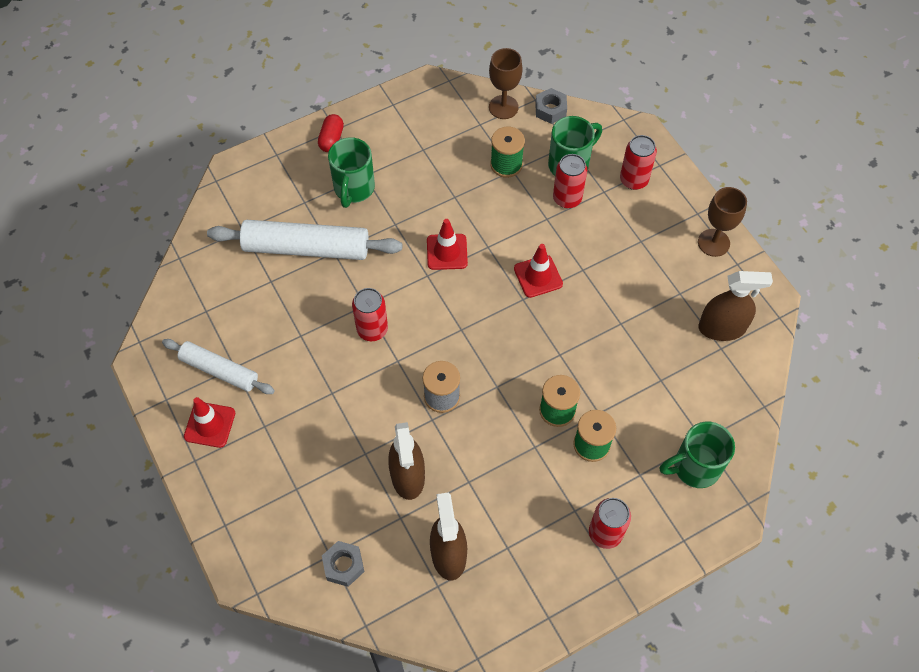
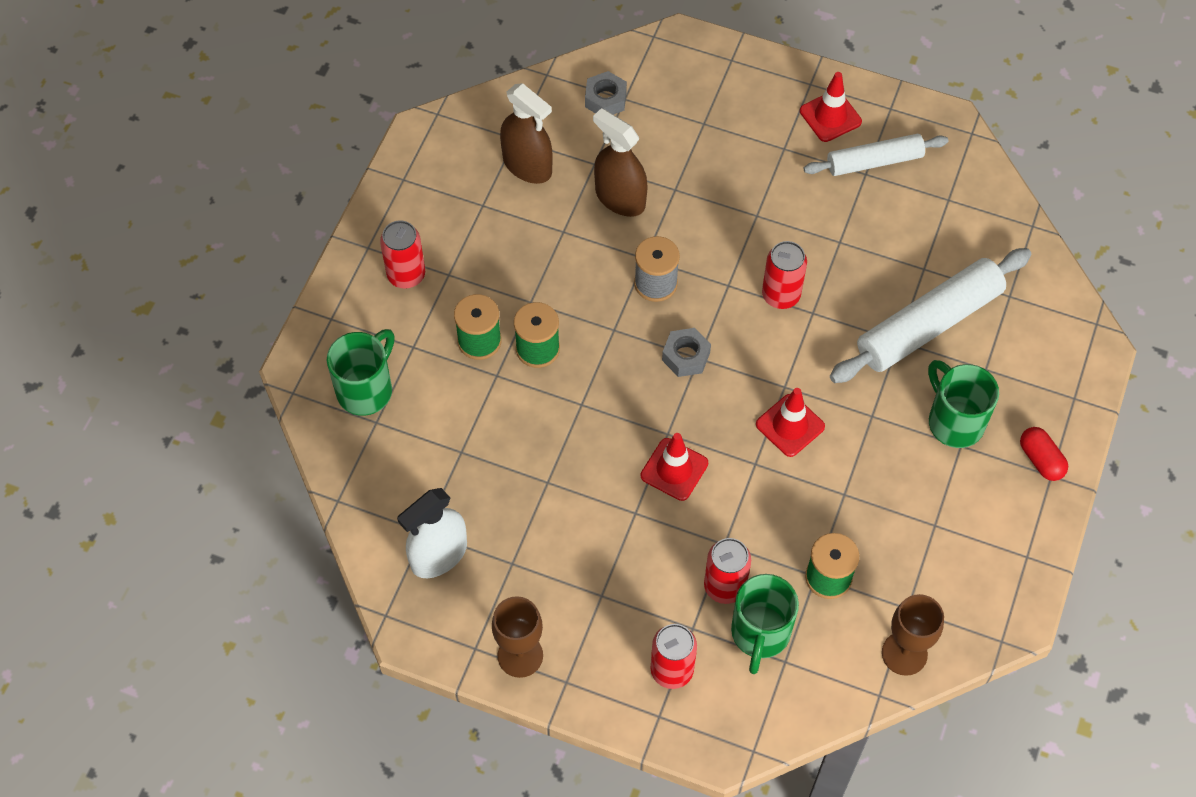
camera: 140 degrees right, 0 degrees up
(550, 110) = (848, 694): grey nut -> grey nut (686, 356)
(721, 328) = (439, 555): brown spray bottle -> white spray bottle

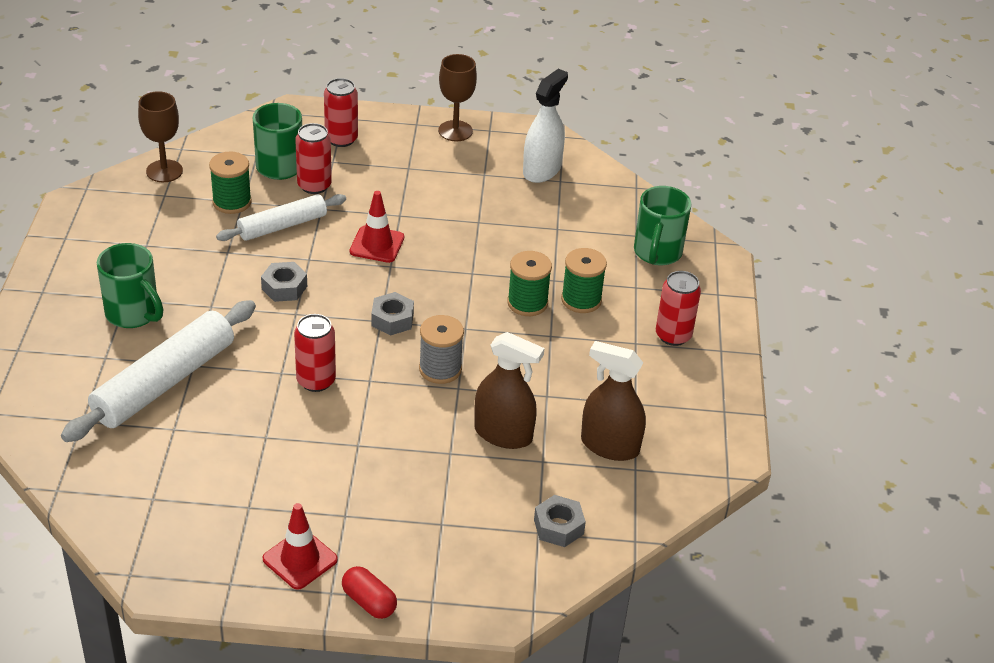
camera: 160 degrees right, 20 degrees down
(790, 425) = (284, 287): red traffic cone -> grey nut
(874, 161) = (241, 521): white rolling pin -> white rolling pin (282, 226)
(1040, 460) = (51, 300): red capsule -> red capsule (369, 602)

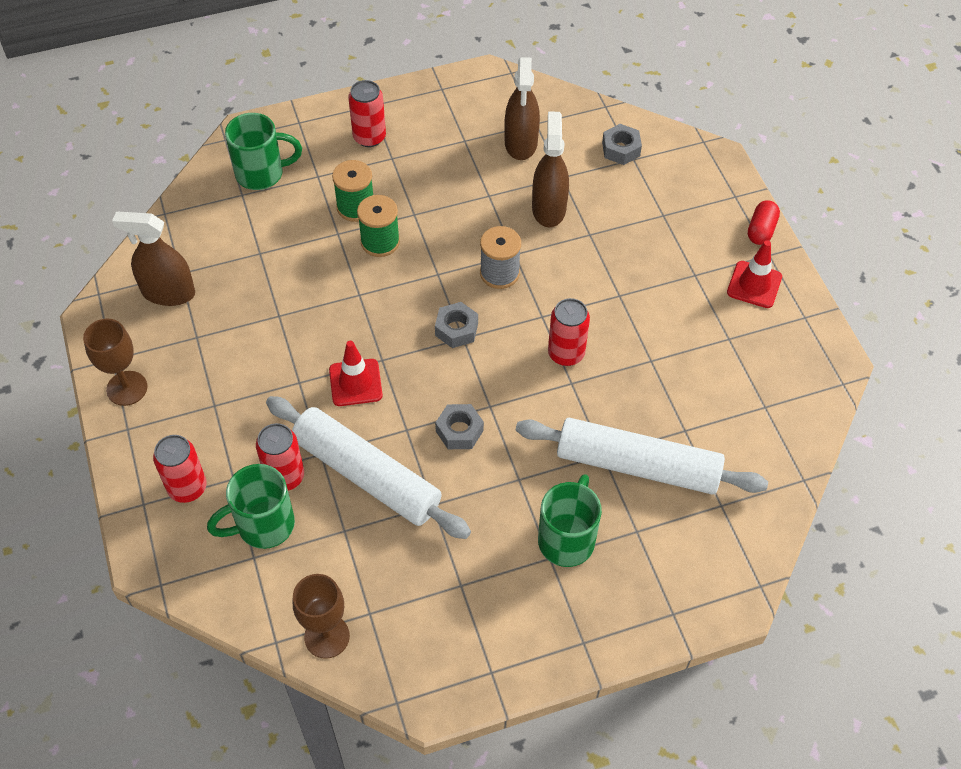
camera: 110 degrees left, 15 degrees up
(232, 202) = (350, 540): green spool -> none
(282, 226) = (367, 475): white rolling pin -> white rolling pin, size x1.61
(541, 170) = (168, 292): white spray bottle -> brown spray bottle

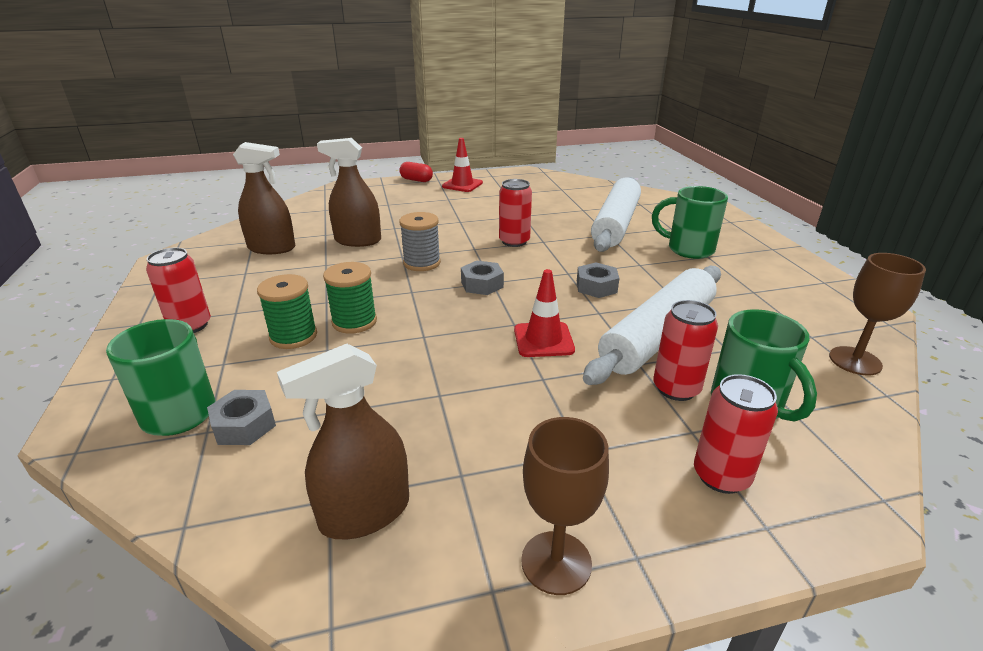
camera: 85 degrees left, 25 degrees down
(168, 292) = (365, 513): brown spray bottle -> brown spray bottle turned 45 degrees clockwise
(621, 149) = (311, 213): grey nut -> grey nut (244, 425)

